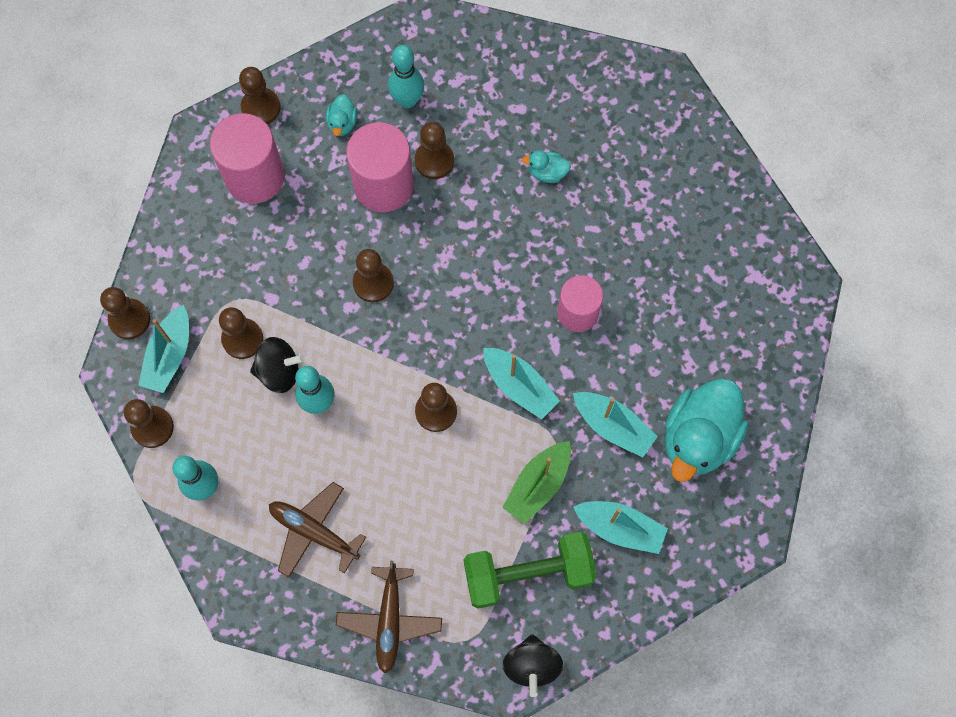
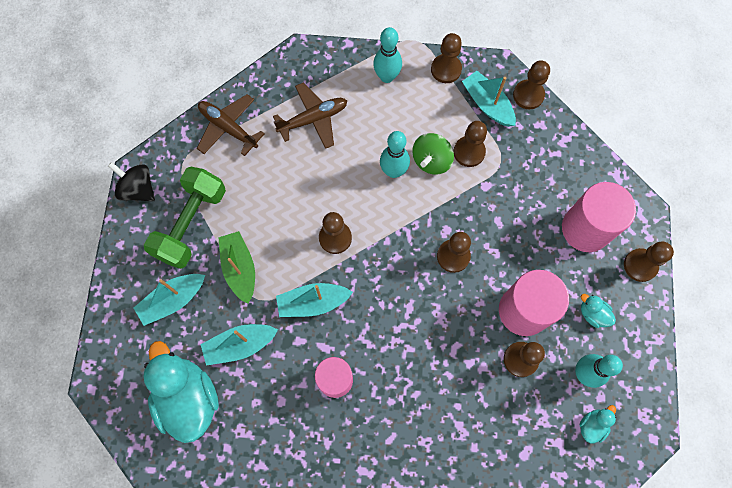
camera: 125 degrees right, 0 degrees up
(279, 371) = (431, 160): black spinning top -> green spinning top
(547, 172) = (457, 436): turquoise duck -> turquoise duck (592, 425)

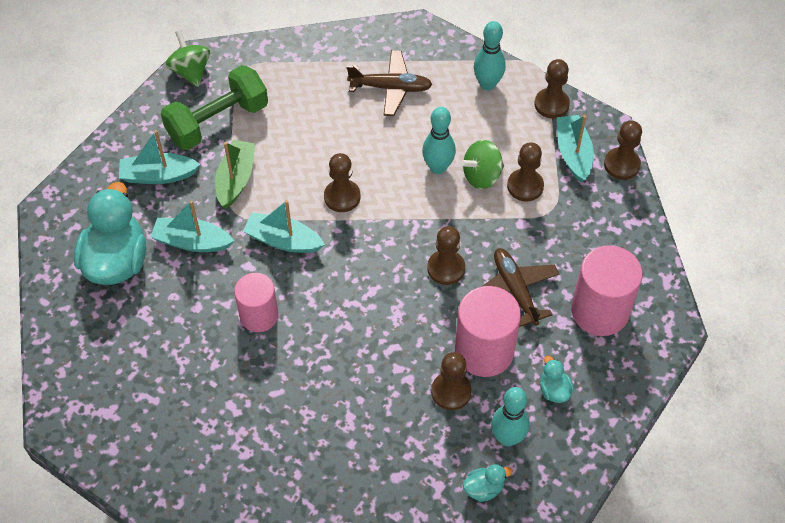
camera: 30 degrees right, 15 degrees down
(138, 189) = (190, 71): black spinning top -> green spinning top
(228, 128) = (306, 59): brown plane -> brown plane (515, 290)
(640, 265) = (635, 372): brown pawn -> none

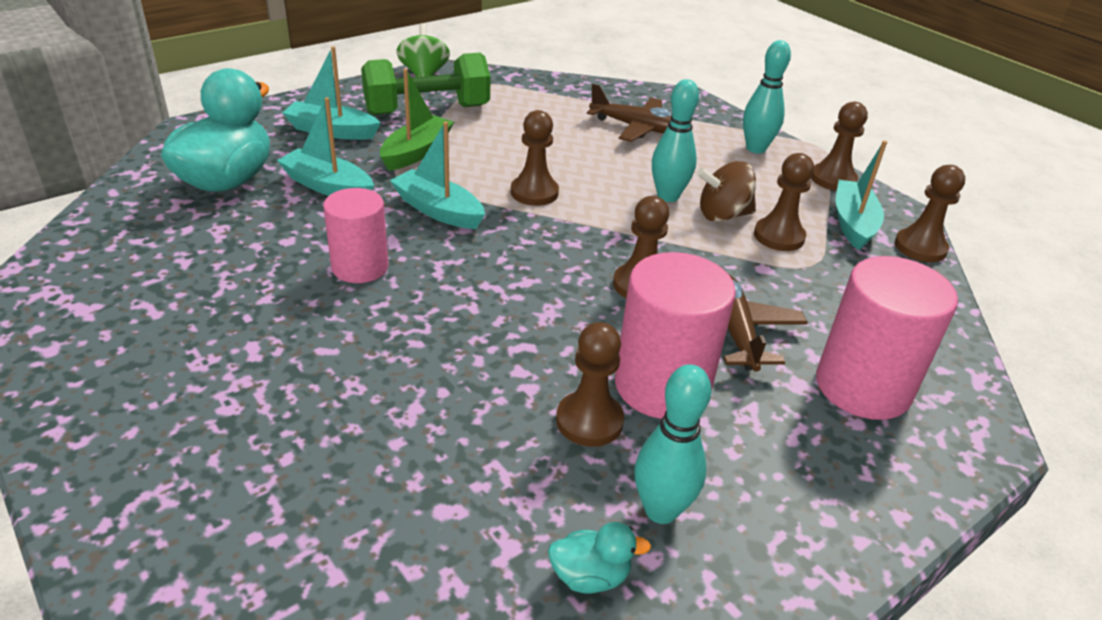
camera: 15 degrees right, 20 degrees down
(482, 176) = (723, 215): green spinning top -> brown spinning top
(554, 390) = (763, 466): turquoise duck -> none

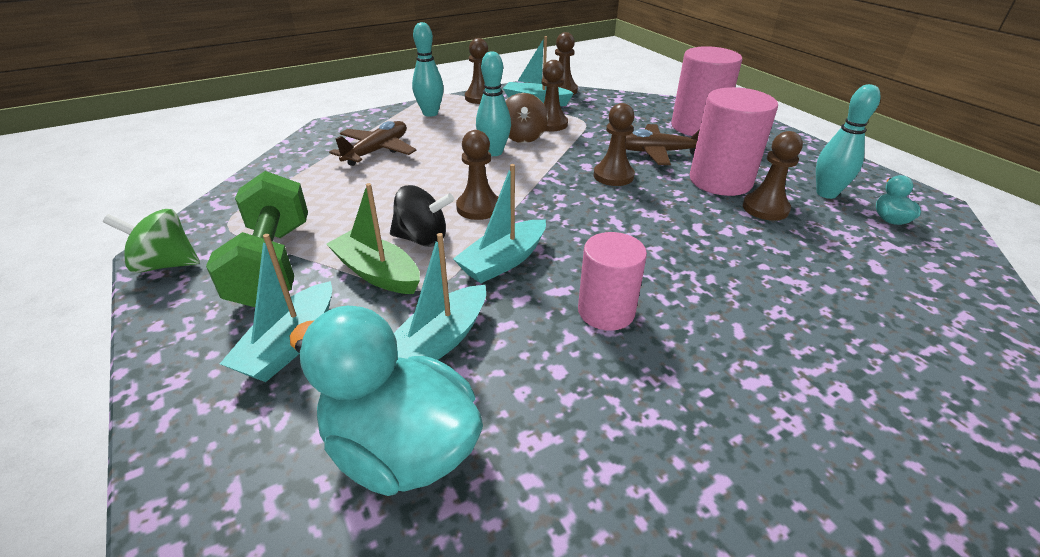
camera: 80 degrees left, 0 degrees up
(471, 167) = (422, 239): none -> black spinning top

